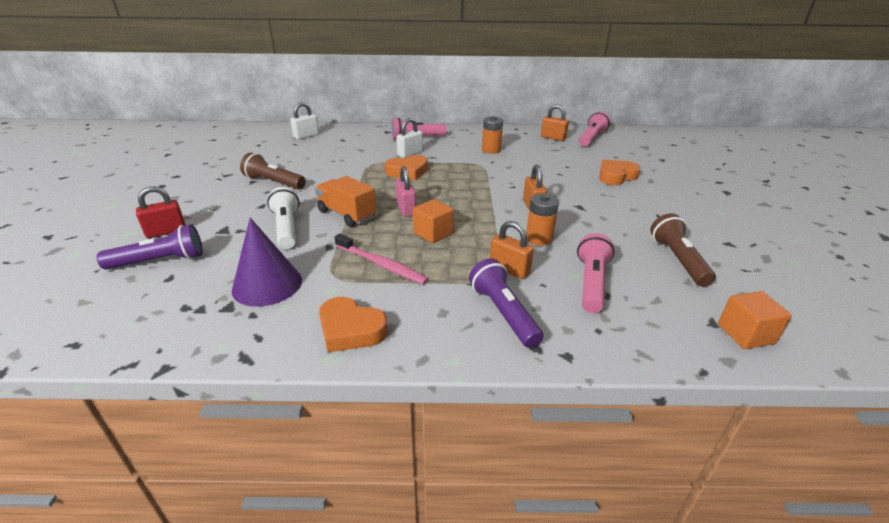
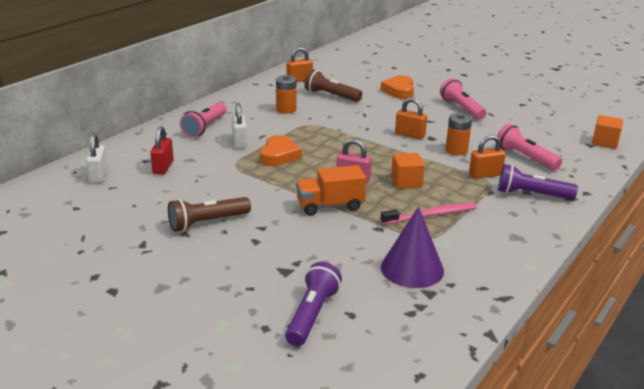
camera: 55 degrees left, 5 degrees down
(166, 231) = (248, 303): red padlock -> red padlock (163, 167)
(287, 228) = (322, 239): white flashlight -> none
(350, 330) = (505, 250): orange heart -> none
(591, 138) = (322, 69): pink flashlight -> pink flashlight (461, 108)
(678, 260) = (525, 124): brown flashlight -> brown flashlight (331, 96)

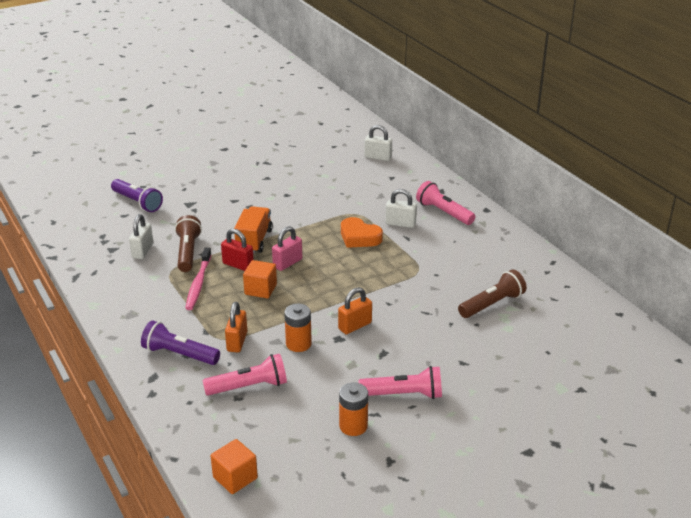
camera: 115 degrees right, 5 degrees up
(163, 167) = (374, 183): red padlock -> red padlock (238, 265)
(207, 222) = (273, 187): brown flashlight -> brown flashlight (188, 252)
(286, 109) = (465, 265): orange battery -> orange battery (353, 426)
(299, 80) = (554, 294): orange padlock -> none
(399, 91) = (485, 362): orange heart -> none
(412, 269) = (142, 251): purple cone -> white padlock
(532, 195) = (179, 354): purple flashlight -> purple flashlight turned 105 degrees counterclockwise

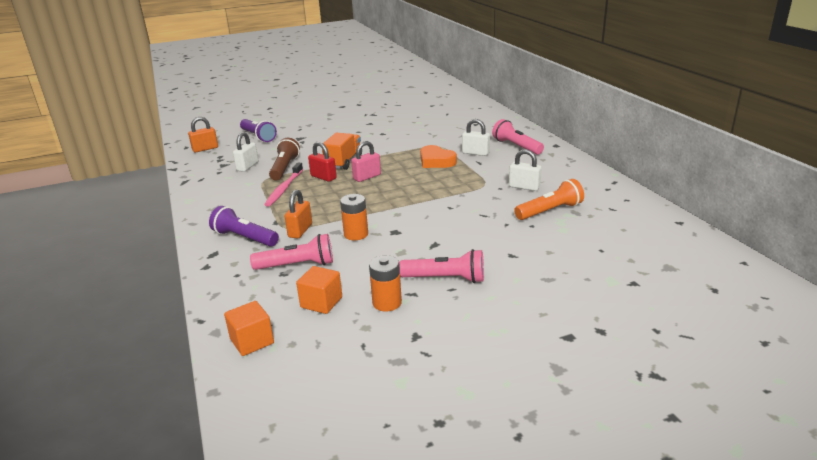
camera: 10 degrees right, 5 degrees down
(260, 289) = (336, 194): orange cube -> orange cube (321, 302)
(355, 326) = (413, 223): orange padlock -> orange padlock (205, 149)
(378, 157) = (467, 112): white padlock -> white padlock (524, 187)
(492, 304) = (549, 211): brown flashlight -> orange flashlight

